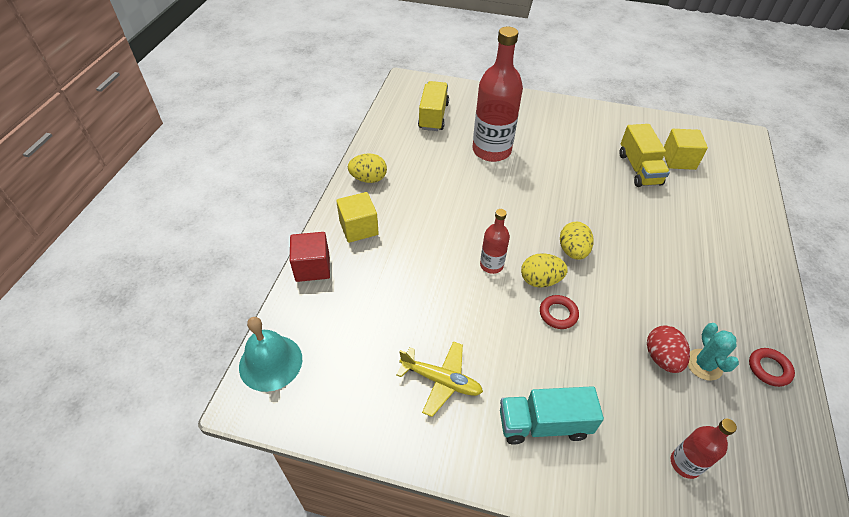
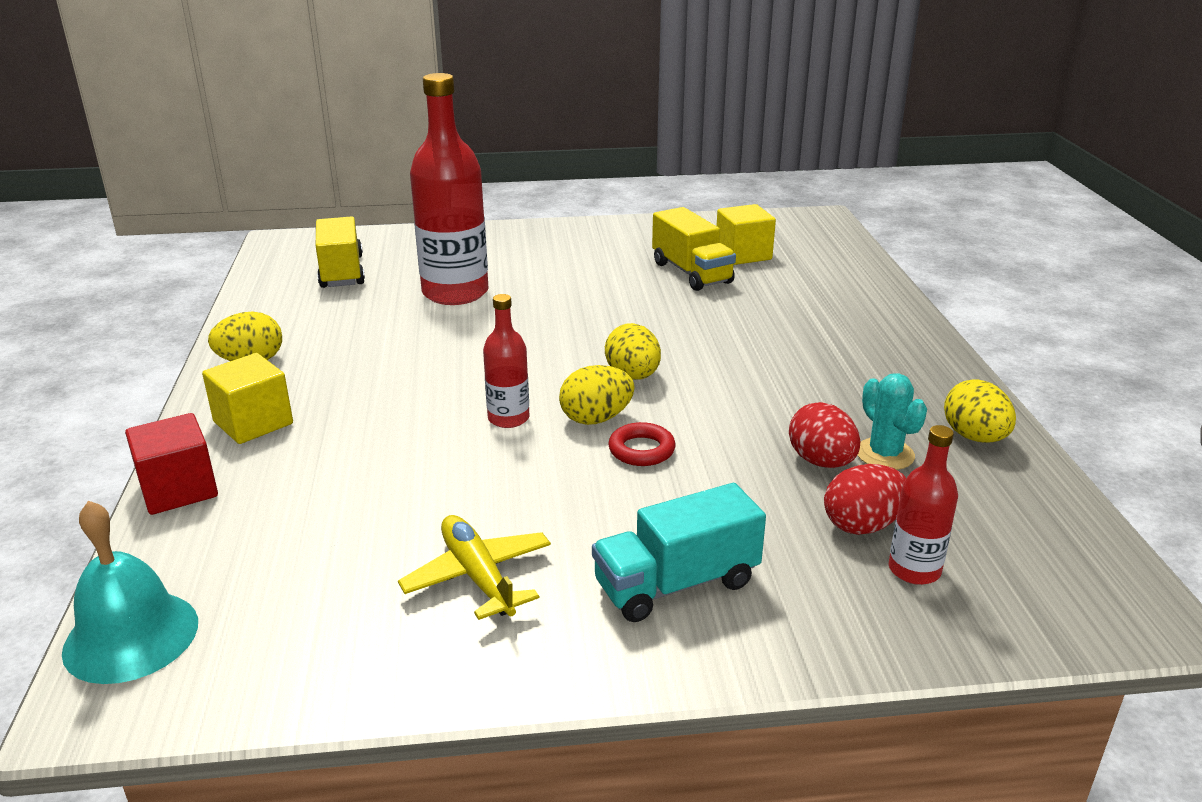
camera: 20 degrees left, 20 degrees down
(441, 381) = (478, 576): yellow plane -> yellow plane turned 120 degrees counterclockwise
(667, 417) = (862, 525): none -> red egg
(769, 369) = (974, 437): red ring -> yellow egg

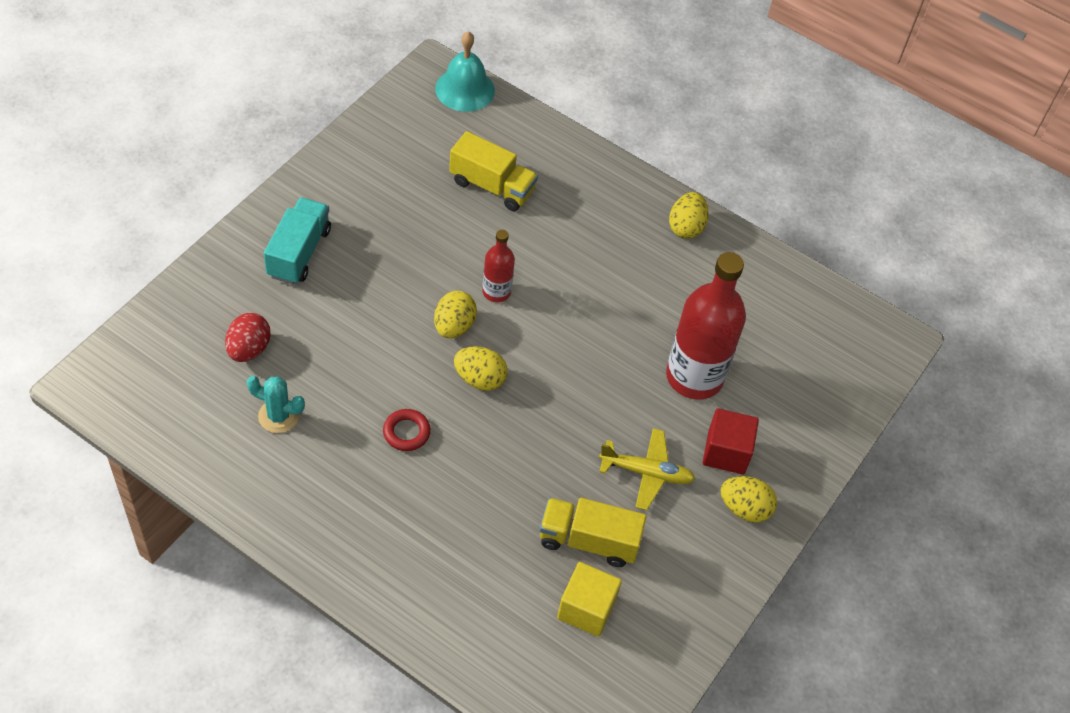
camera: 125 degrees right, 25 degrees up
(178, 490) = (564, 143): red cube -> red cube (726, 452)
(253, 423) = (605, 195): yellow cube -> none
(342, 272) = (795, 339): yellow truck -> yellow truck (492, 186)
(478, 576) = (381, 197): yellow plane -> yellow plane (646, 473)
(641, 450) = (404, 321): red ring -> red ring (406, 432)
(821, 462) = (306, 383): red egg -> none
(914, 570) = (204, 337): red bottle -> none
(974, 437) = (240, 473): yellow egg -> yellow egg (744, 508)

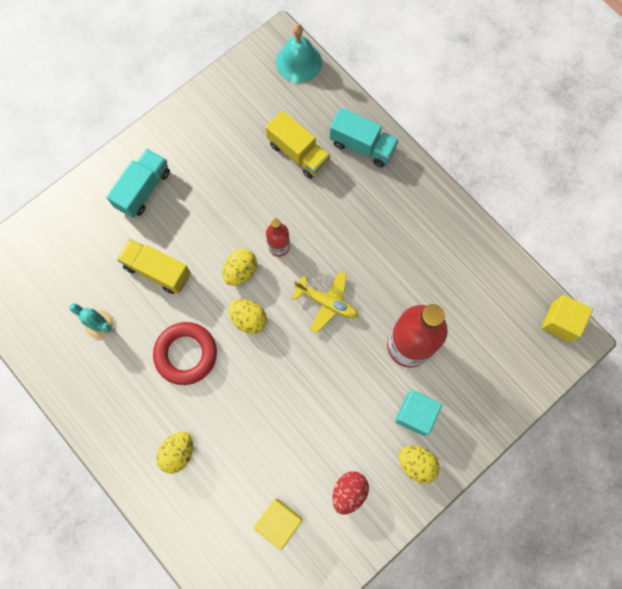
camera: 20 degrees right, 20 degrees up
(249, 349) = (90, 265): red egg -> red egg (349, 492)
(406, 432) = (186, 354): red ring -> red ring, size x1.83
(571, 168) = (362, 146): none -> turquoise truck
(588, 541) = (294, 467): yellow truck -> yellow truck (157, 271)
(646, 473) = (351, 420): yellow plane -> yellow plane (327, 303)
(686, 227) = (438, 213): yellow egg -> yellow egg (178, 453)
(726, 452) = (415, 414): red cube -> turquoise cube
(871, 322) = (560, 322): none -> yellow cube

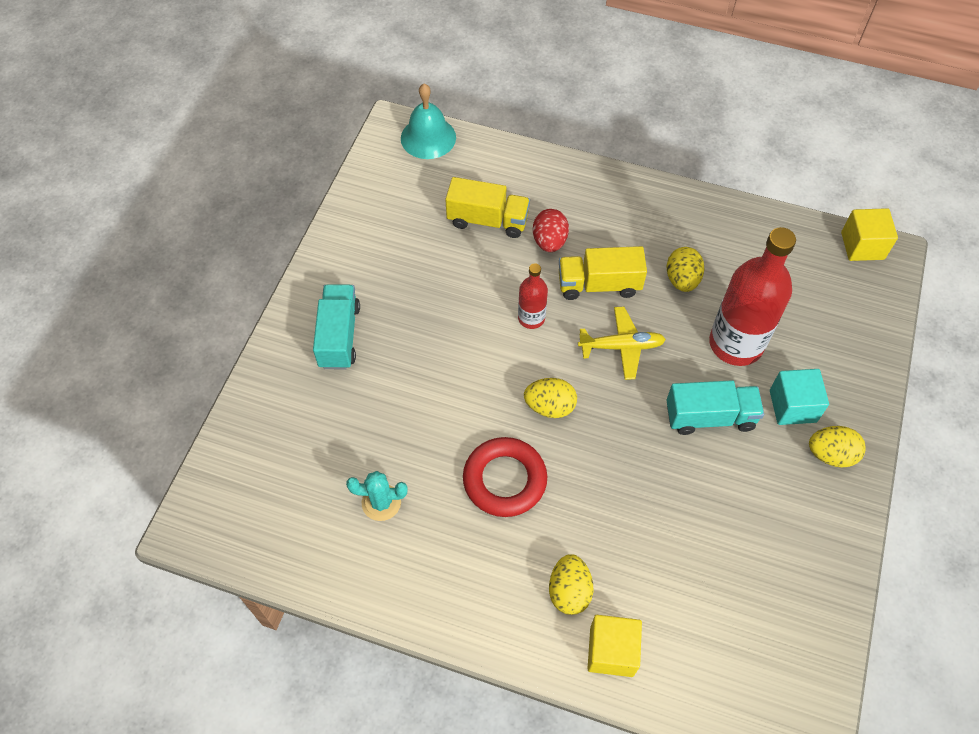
camera: 30 degrees left, 15 degrees down
(157, 271) = (412, 410): yellow truck -> yellow truck (599, 284)
(240, 271) = (506, 363): yellow egg -> yellow egg (682, 280)
(279, 522) = (734, 599): yellow cube -> yellow cube (611, 651)
(349, 492) = (784, 523): red egg -> red egg (549, 241)
(362, 146) = (549, 183): turquoise truck -> turquoise truck (710, 417)

